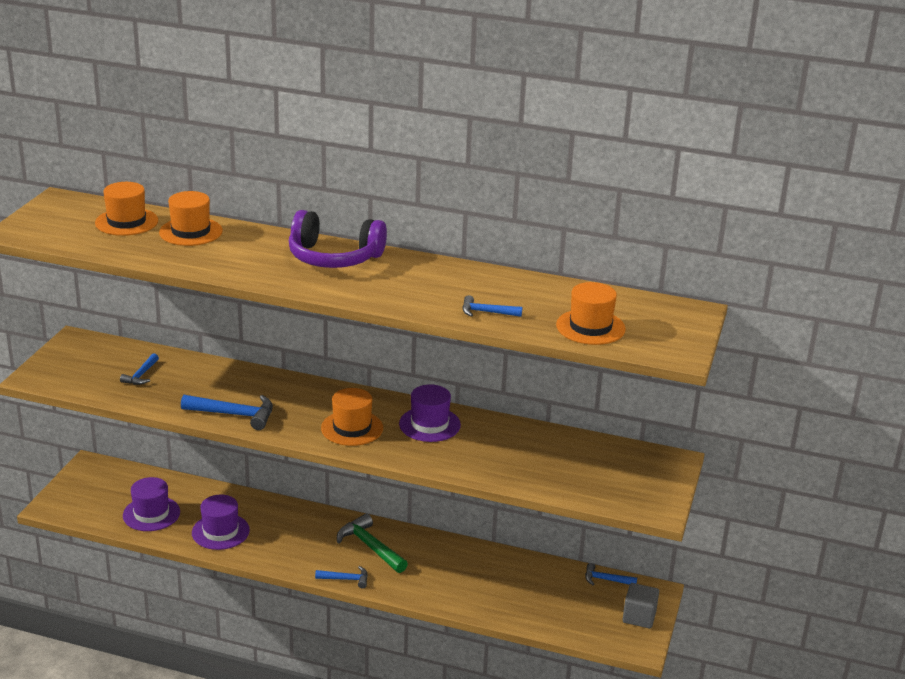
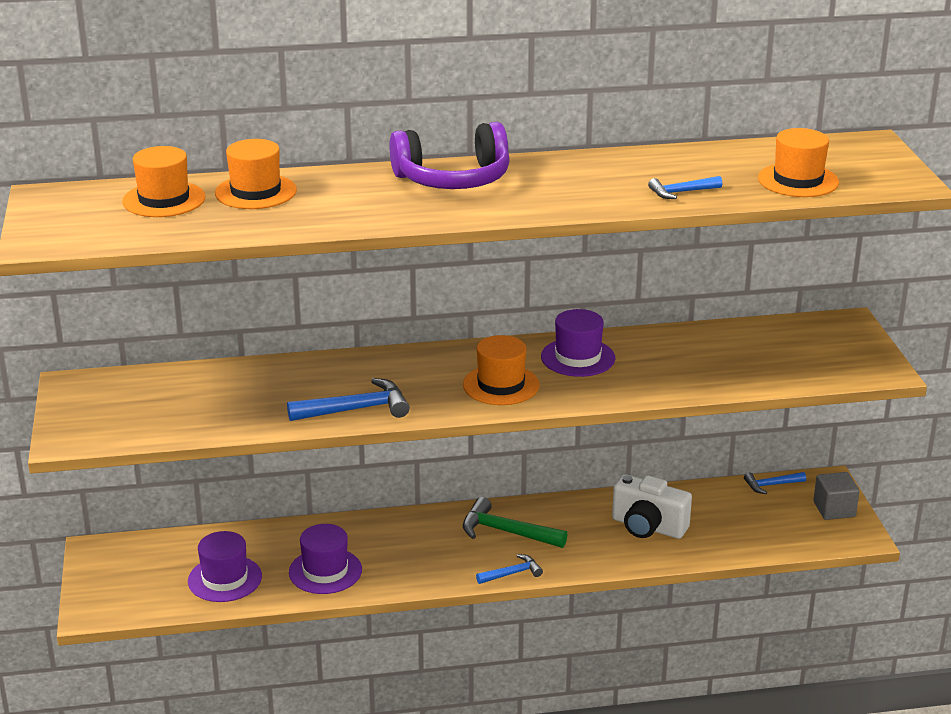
camera: 25 degrees left, 0 degrees up
(141, 375) = (198, 399): blue hammer -> none
(478, 579) = (648, 527): none -> white camera

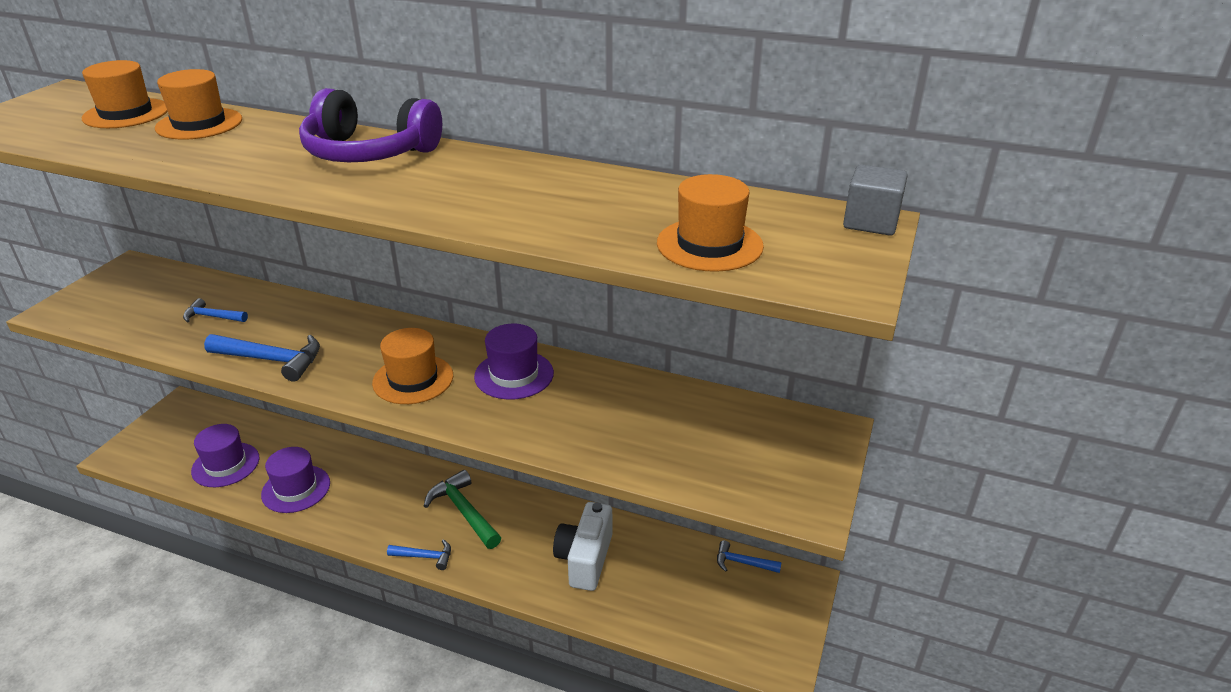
camera: 30 degrees right, 5 degrees up
(648, 527) = (585, 559): white camera -> white camera turned 45 degrees clockwise
(681, 192) = (556, 223): blue hammer -> blue hammer (212, 317)
(834, 509) = (782, 619): grey cube -> grey cube (871, 222)

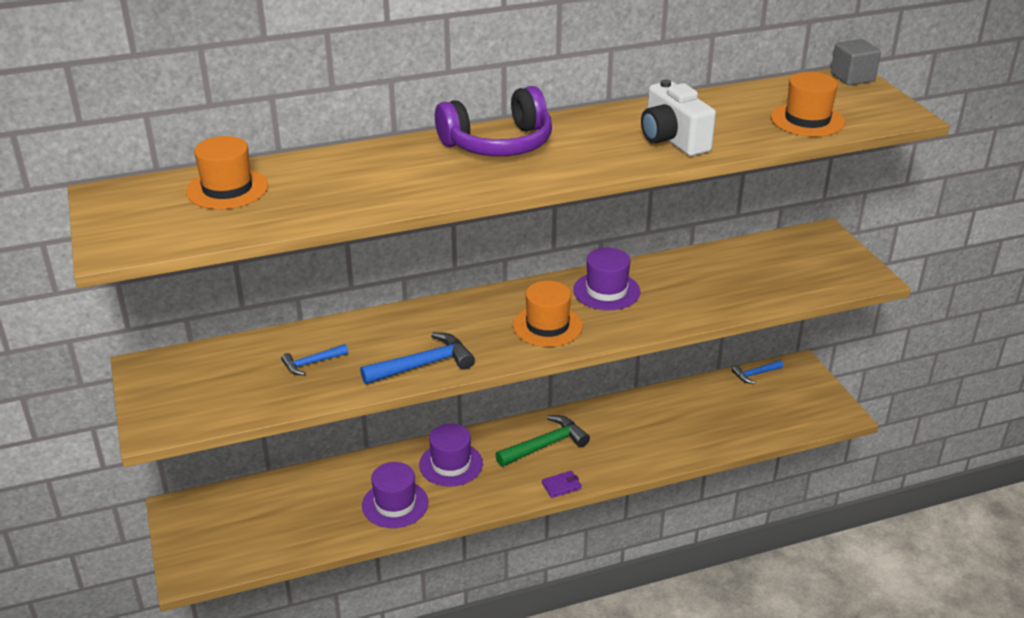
camera: 40 degrees left, 0 degrees up
(199, 124) = (315, 173): orange hat -> none
(225, 465) = (305, 523): purple hat -> purple hat (451, 464)
(425, 557) = (561, 486): blue hammer -> purple wallet
(464, 511) = (545, 445): green hammer -> green hammer turned 135 degrees clockwise
(585, 559) = (665, 426): white camera -> white camera (673, 140)

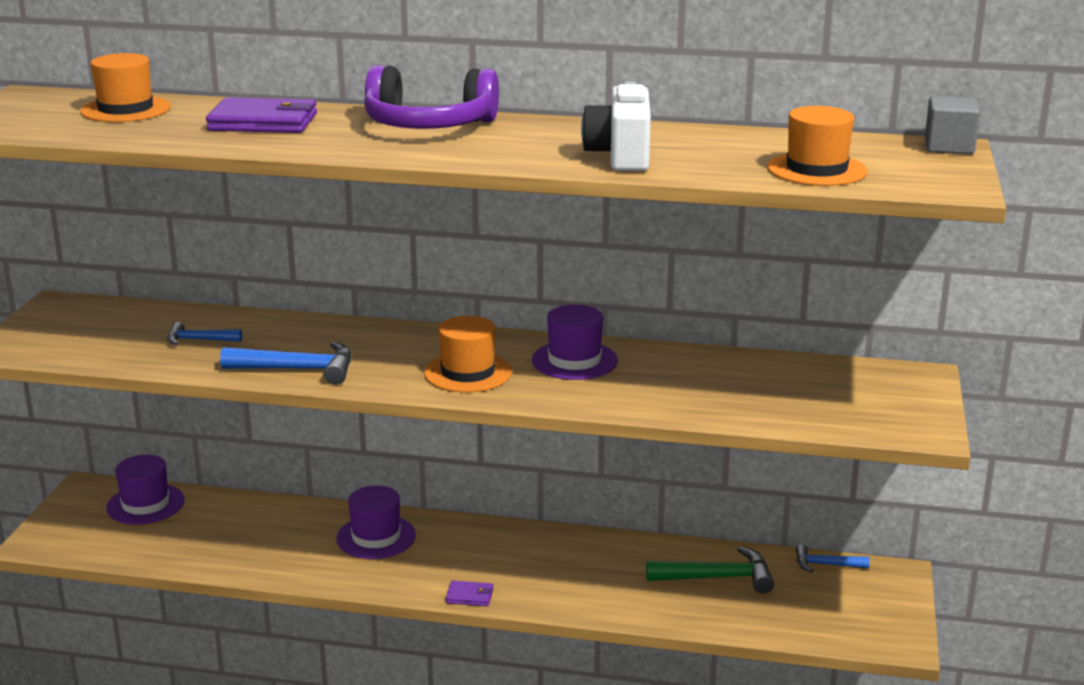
camera: 30 degrees right, 10 degrees down
(366, 173) = (263, 122): none -> purple wallet
(395, 504) = (282, 553): purple hat -> purple hat (145, 504)
(545, 445) = (494, 553): green hammer -> green hammer (717, 578)

